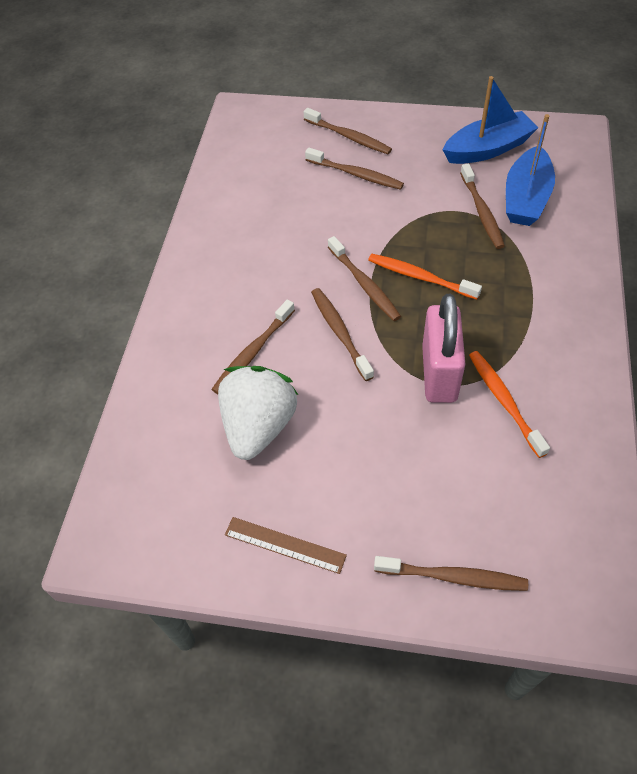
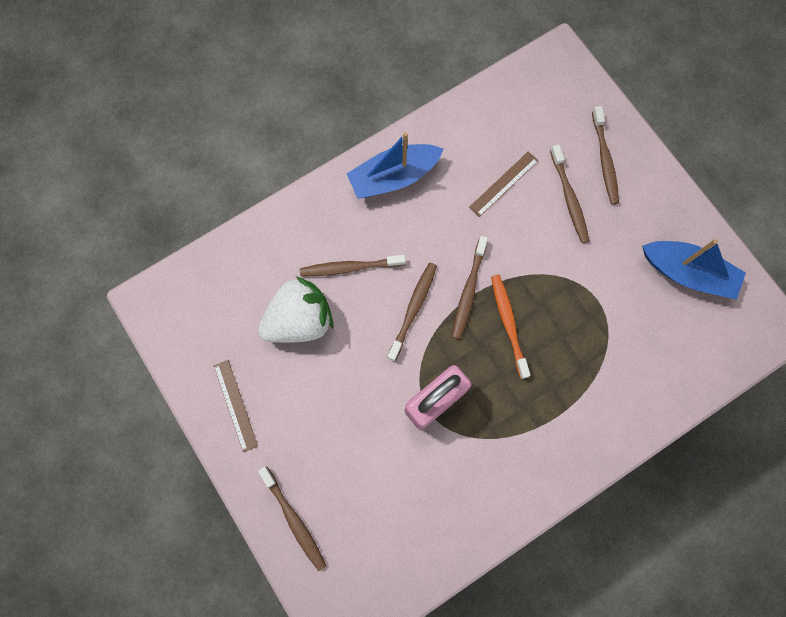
camera: 45 degrees right, 20 degrees up
(299, 203) = (503, 184): none -> brown ruler
(481, 211) = (612, 319): brown toothbrush -> none
(504, 402) = (448, 460): orange toothbrush -> none
(526, 198) = (657, 341): blue boat -> blue boat (393, 177)

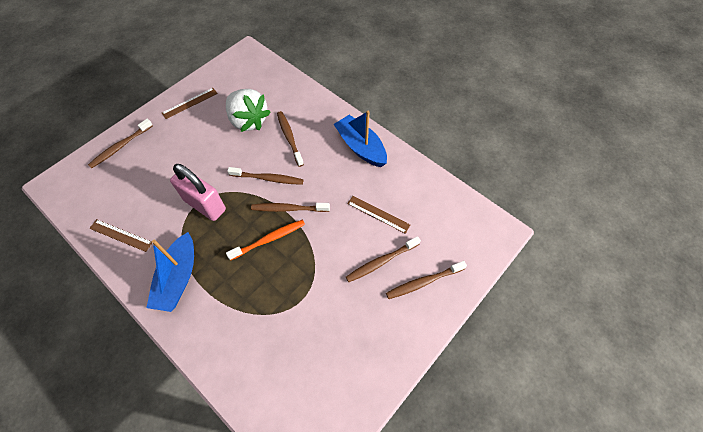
camera: 75 degrees right, 15 degrees down
(455, 521) = (121, 235): none -> brown ruler
(687, 273) = (342, 370): blue boat -> blue boat (178, 278)

